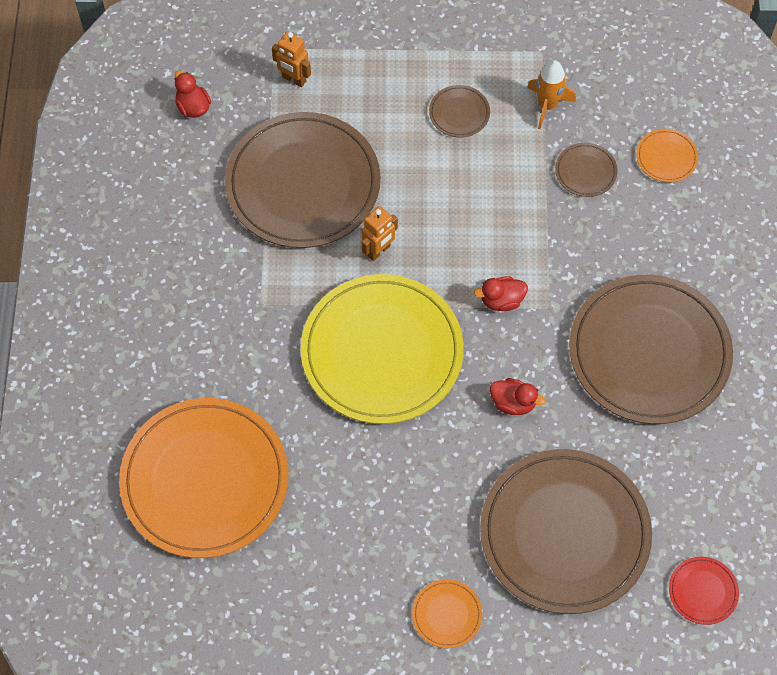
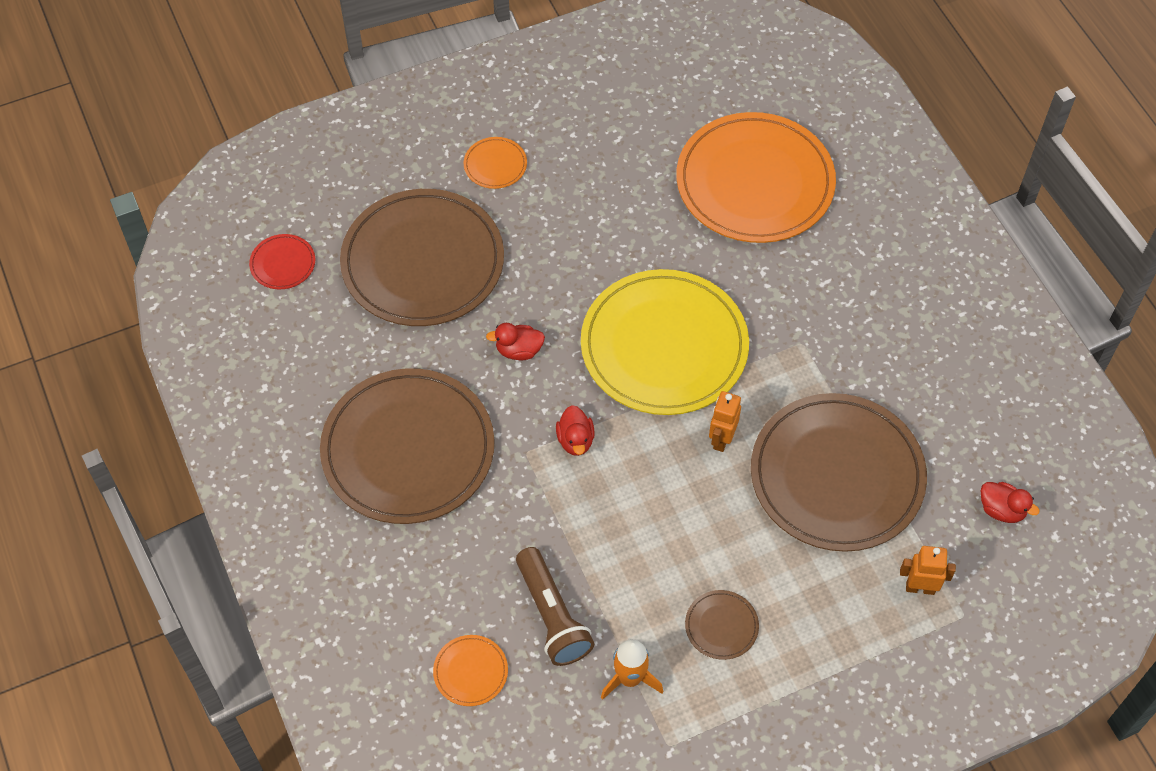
camera: 155 degrees right, 5 degrees down
(501, 300) = (575, 440): red duck -> red duck turned 120 degrees clockwise
(585, 171) = (552, 616): brown plate -> brown flashlight

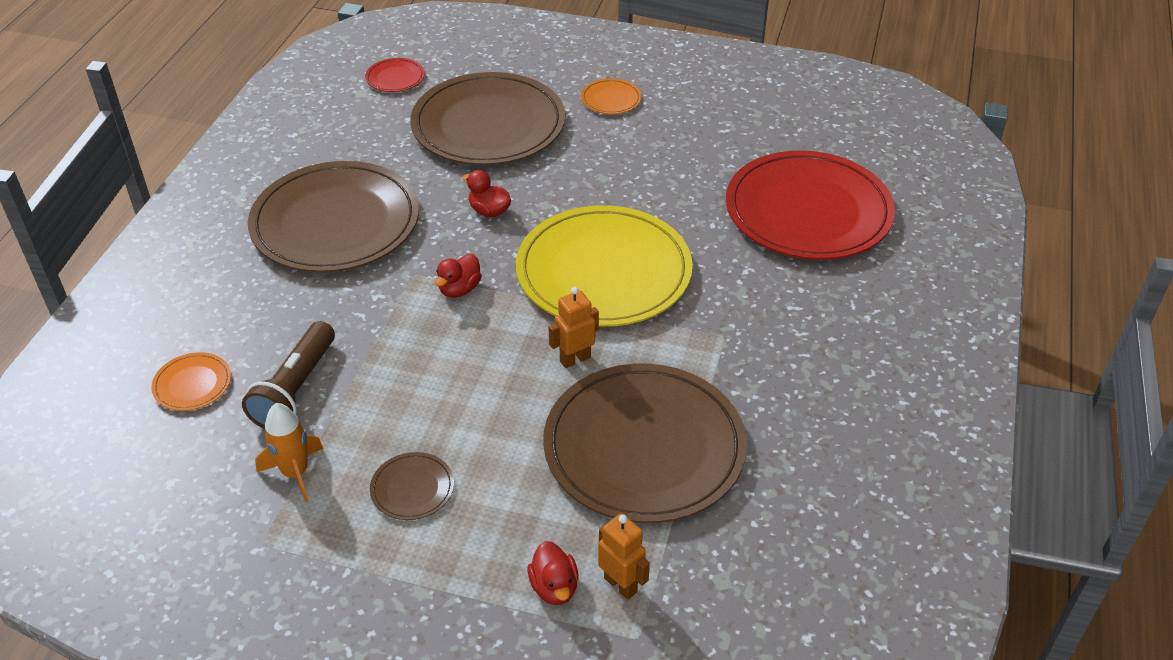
camera: 40 degrees right, 15 degrees down
(755, 182) = (808, 211): orange plate -> red plate
(1001, 510) = (774, 577): red duck -> red duck (554, 587)

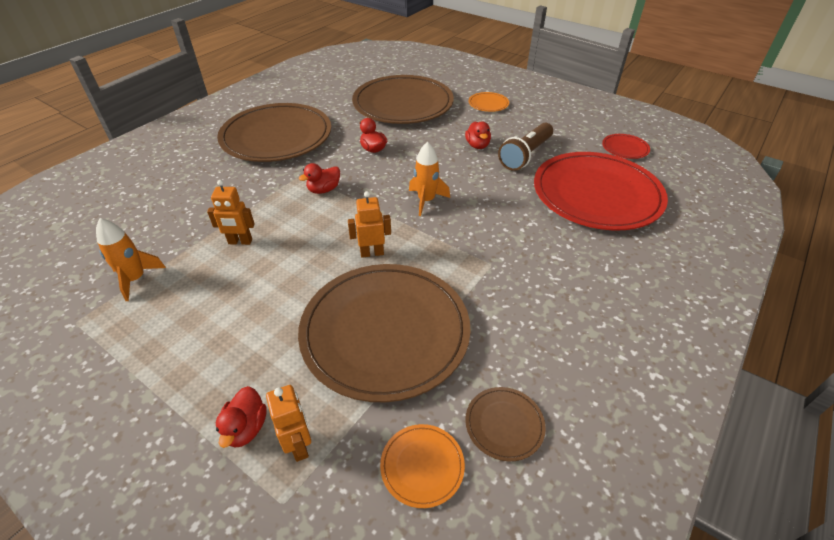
camera: 20 degrees right, 0 degrees up
(192, 384) = (124, 207): orange plate -> orange plate (422, 466)
(295, 389) = (179, 225): brown flashlight -> brown flashlight (525, 155)
(395, 78) = (364, 72): red plate -> red plate (625, 148)
(396, 389) = (240, 242): none -> orange robot
(412, 488) = (200, 313): brown plate -> brown plate (504, 424)
(603, 271) = (426, 201): yellow plate -> orange rocket
(629, 172) = (477, 145): none -> red duck

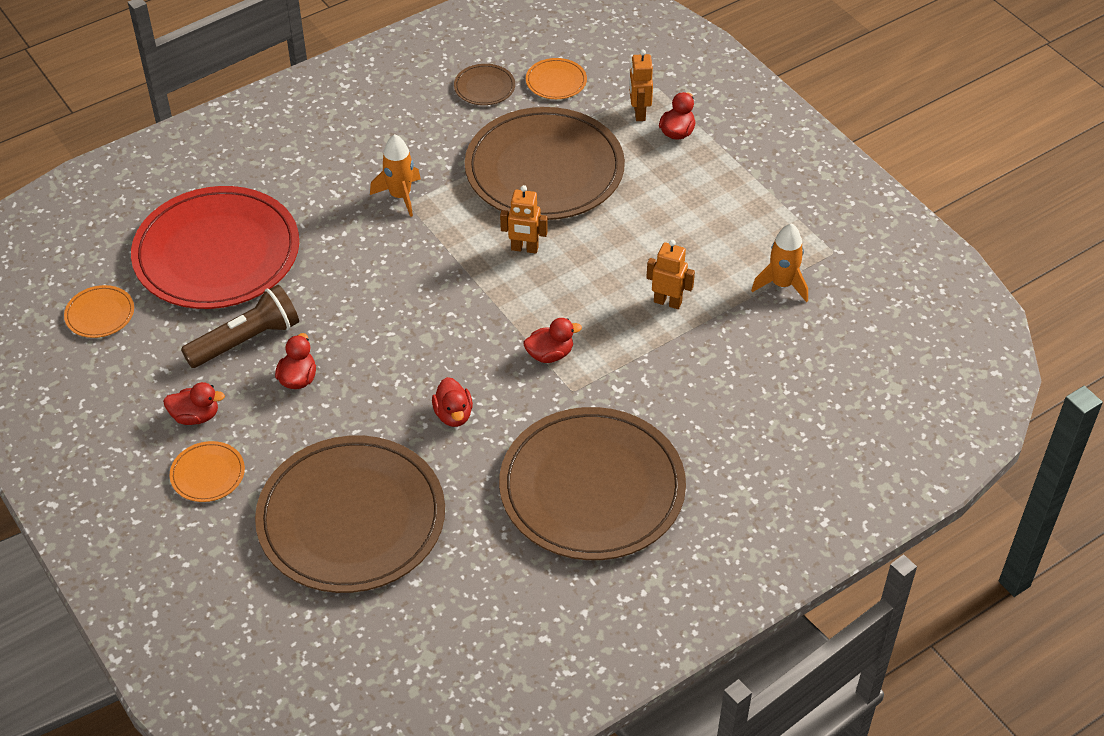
camera: 160 degrees left, 5 degrees up
(426, 201) = (428, 301): orange rocket -> orange rocket (400, 196)
(517, 120) = (195, 416): none -> red duck
(625, 148) = (100, 314): red plate -> orange plate

